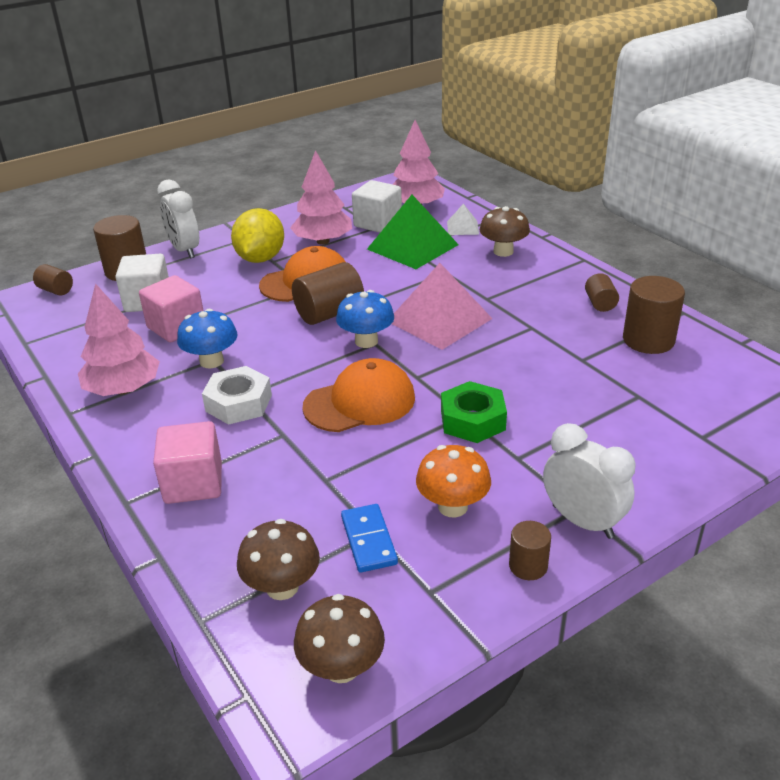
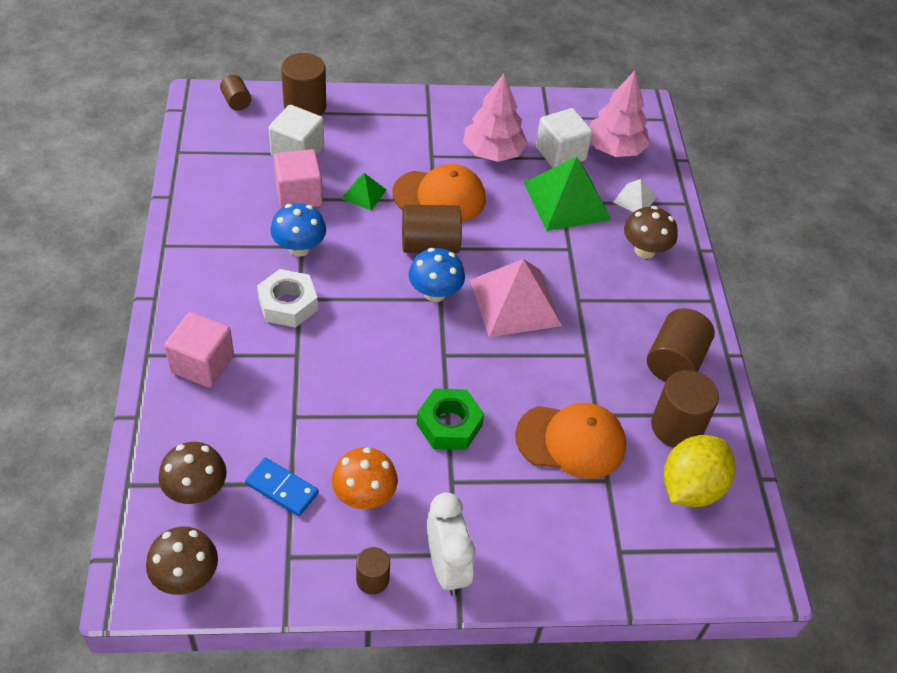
camera: 25 degrees right, 15 degrees up
(123, 389) = (216, 242): pink tree -> none
(184, 250) = (368, 104): white clock -> none
(237, 304) = (364, 194): none -> green pyramid
(260, 258) = (423, 147): yellow lemon -> yellow lemon (690, 487)
(360, 402) = (378, 355): orange cap -> orange cap (571, 441)
(369, 540) = (282, 488): blue domino -> blue domino turned 75 degrees counterclockwise
(600, 303) = (674, 361): brown cylinder -> brown cylinder, size x1.80

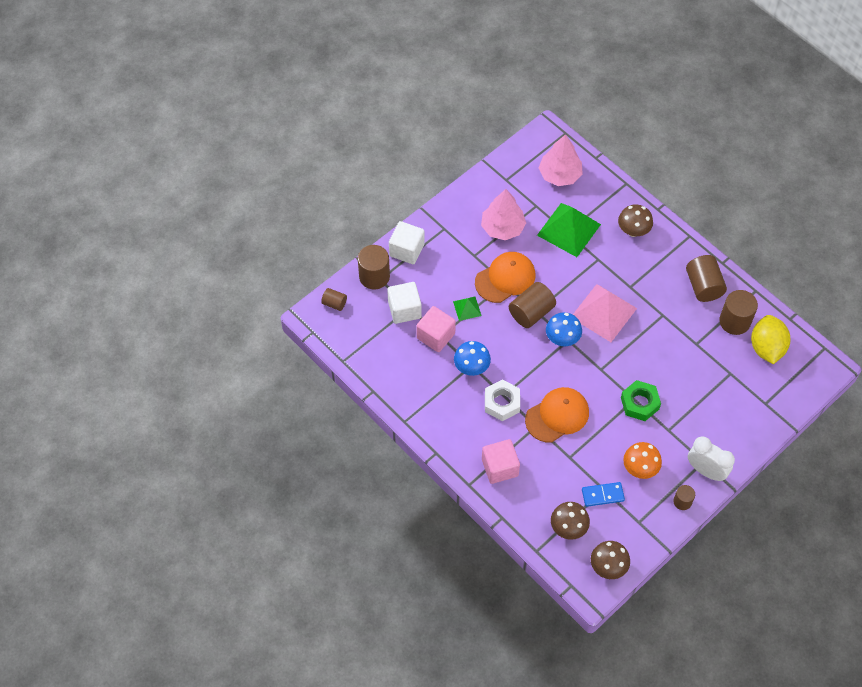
camera: 35 degrees left, 10 degrees up
(560, 154) = (536, 200): white cube -> white cube (407, 250)
(571, 441) = (698, 367): orange cap -> orange cap (557, 415)
(634, 199) = (600, 201): white pyramid -> none

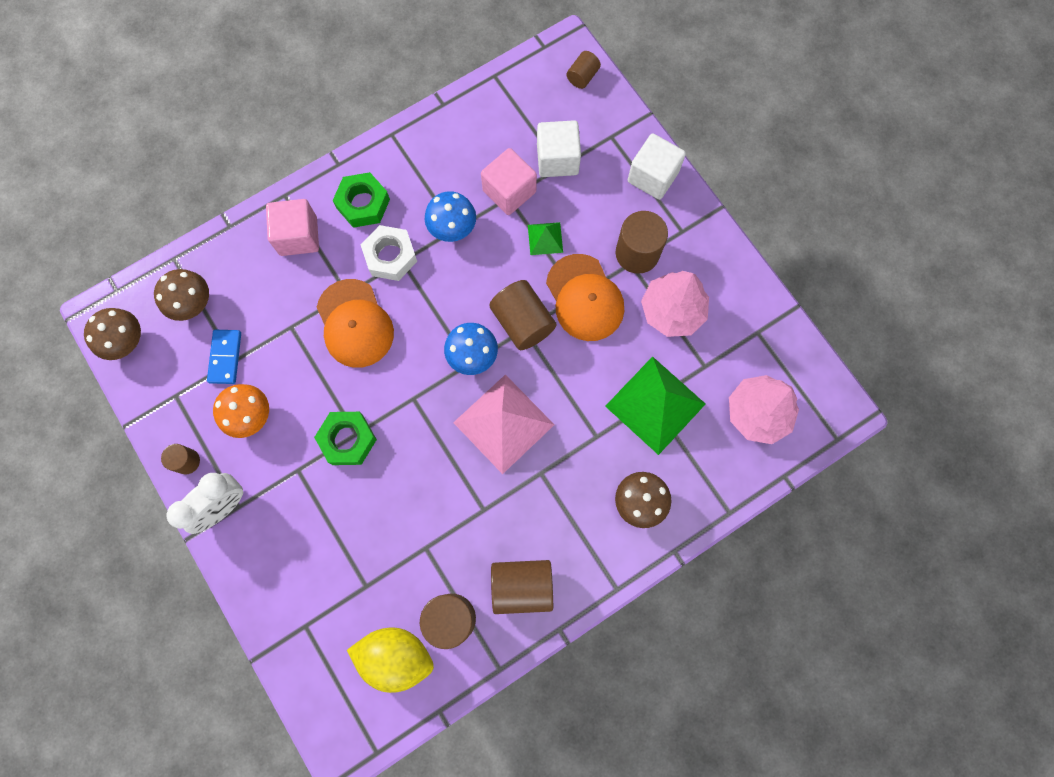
camera: 100 degrees right, 15 degrees up
(374, 276) = (616, 130): brown cylinder -> brown cylinder (637, 253)
(465, 429) = (363, 204): none -> green nut

